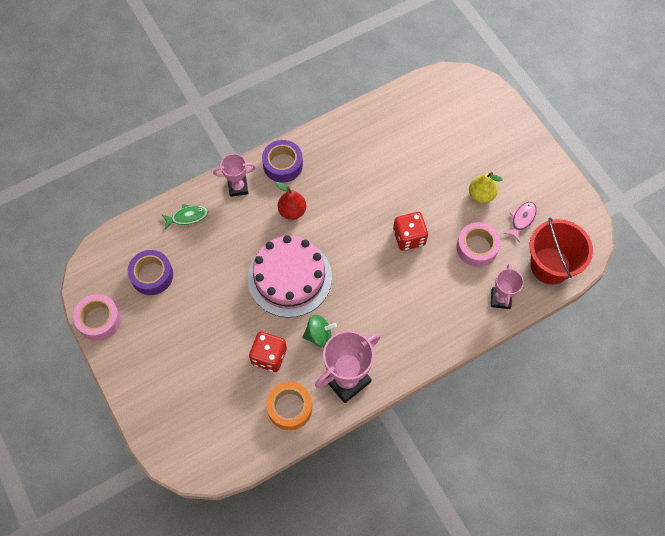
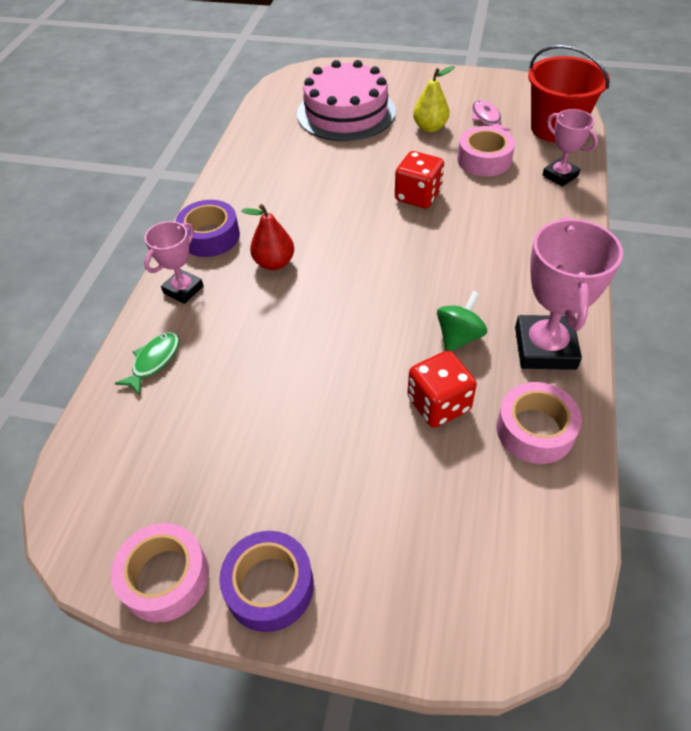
camera: 45 degrees left, 15 degrees down
(152, 275) = (181, 456): purple tape -> purple tape (269, 586)
(289, 277) = (353, 316): pink cake -> pink cake (346, 112)
(289, 408) = (535, 430): orange tape -> pink tape

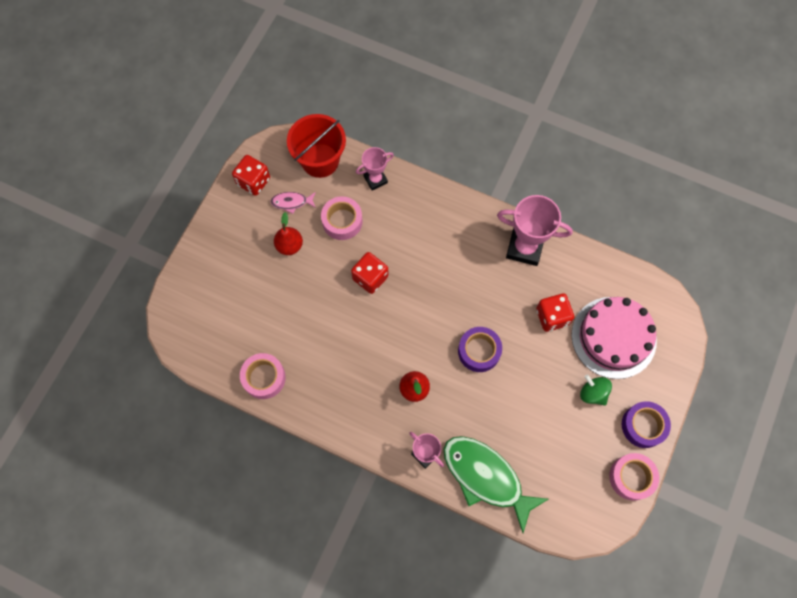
camera: 80 degrees left, 20 degrees up
(154, 361) = (486, 477): green fish -> green fish, size x2.24
(210, 236) = (374, 430): purple tape -> purple tape (479, 351)
(346, 112) = (246, 303): pink cake -> pink cake (613, 337)
(430, 127) = (289, 245): yellow pear -> red pear
(459, 337) = (506, 291): green spinning top -> green spinning top (593, 393)
(496, 89) = (253, 181): none -> red dice
(535, 430) = (578, 274): pink tape -> pink tape (264, 378)

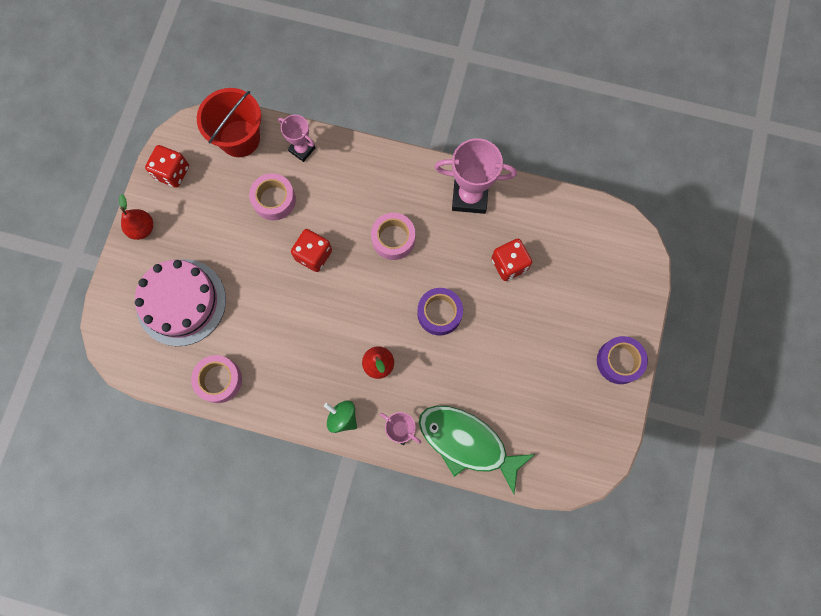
camera: 10 degrees left, 5 degrees up
(289, 245) = (222, 235): red pear -> red pear (142, 228)
(291, 202) = (217, 188): pink fish -> none
(375, 179) = (302, 149): pink trophy -> pink trophy turned 75 degrees clockwise
(593, 393) = (563, 336): green spinning top -> green spinning top (342, 417)
(613, 337) = (575, 275): pink cake -> pink cake (181, 302)
(631, 477) = (615, 416): pink tape -> pink tape (393, 239)

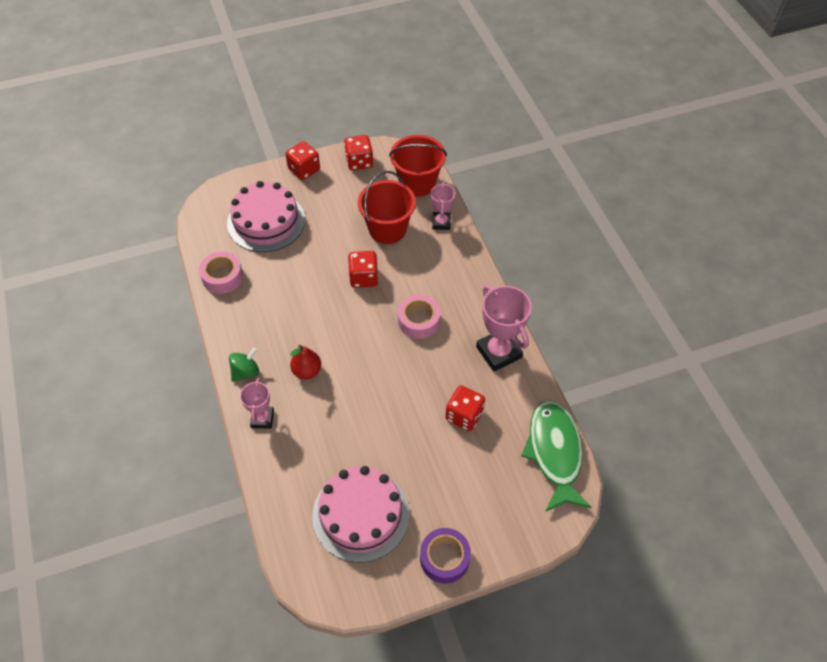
camera: 55 degrees right, 20 degrees down
(142, 228) = (304, 170): red pear -> red dice
(274, 200) = (387, 229): pink tape -> red bucket
(342, 417) = (246, 372): green spinning top -> green spinning top turned 45 degrees clockwise
(439, 313) = (381, 389): purple tape -> none
(467, 443) = (284, 475): green fish -> green fish (554, 452)
(542, 402) = (361, 514): none -> pink cake

